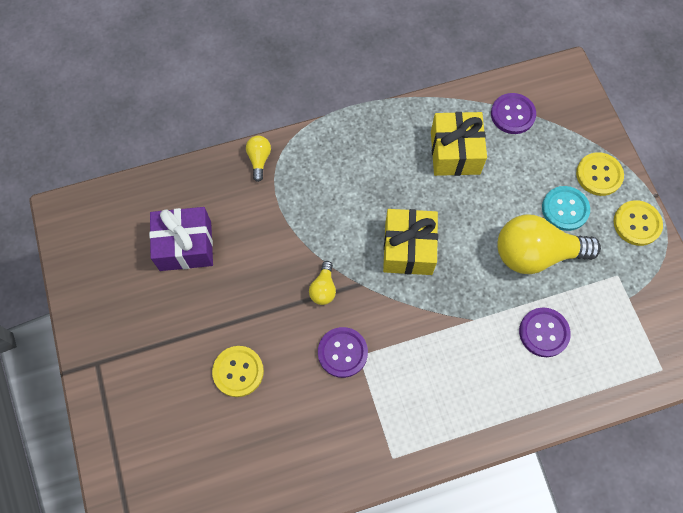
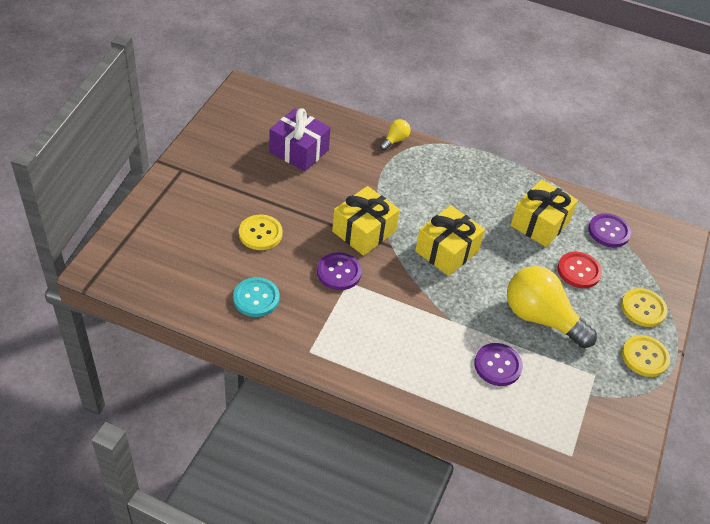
camera: 35 degrees right, 20 degrees down
(323, 288) = (364, 231): yellow light bulb -> yellow gift
(524, 178) = (579, 271): none -> red button
(565, 209) = (593, 309): turquoise button -> turquoise button (256, 298)

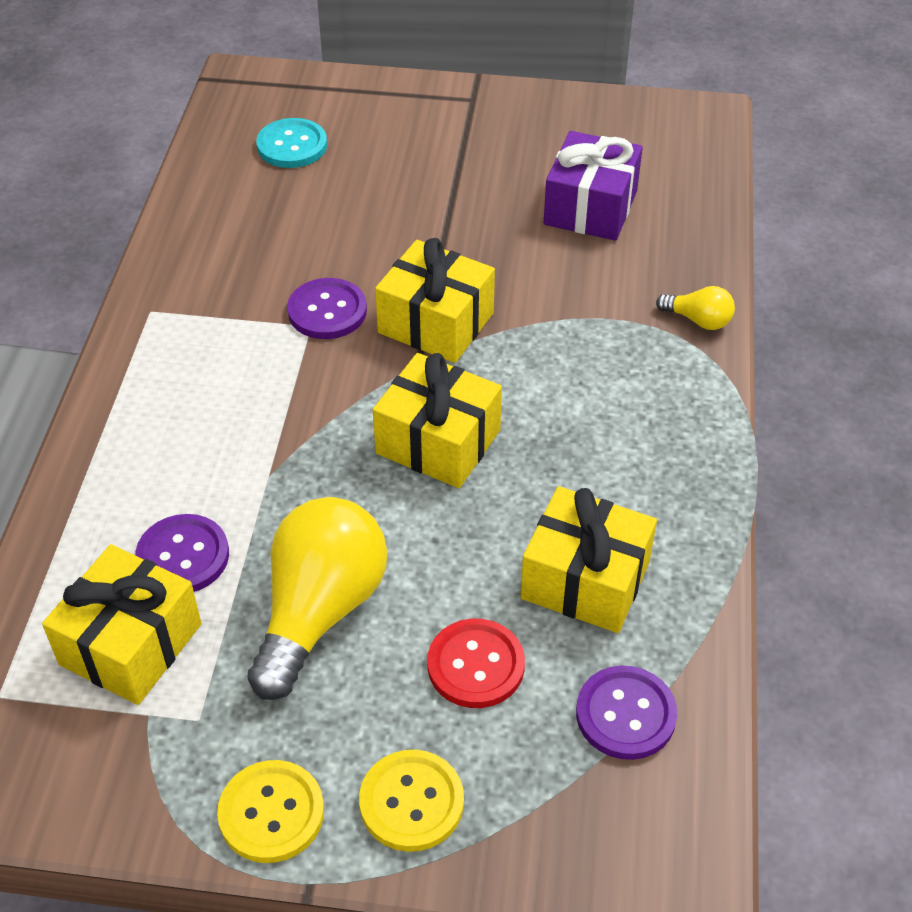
camera: 80 degrees right, 0 degrees up
(256, 298) = (238, 233): turquoise button -> turquoise button (292, 146)
(260, 233) = (375, 207): yellow button -> none
(548, 395) = (130, 644): none -> yellow gift

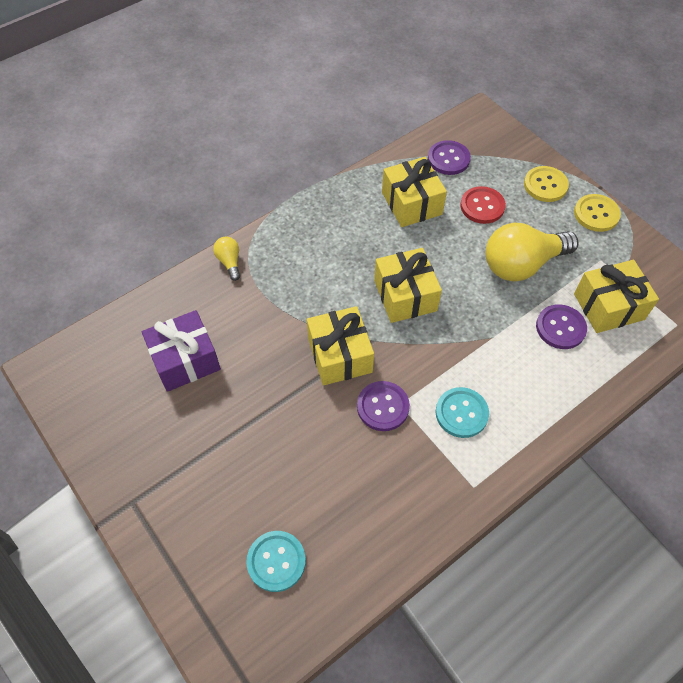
camera: 135 degrees left, 10 degrees up
(228, 366) = (461, 413): none -> turquoise button

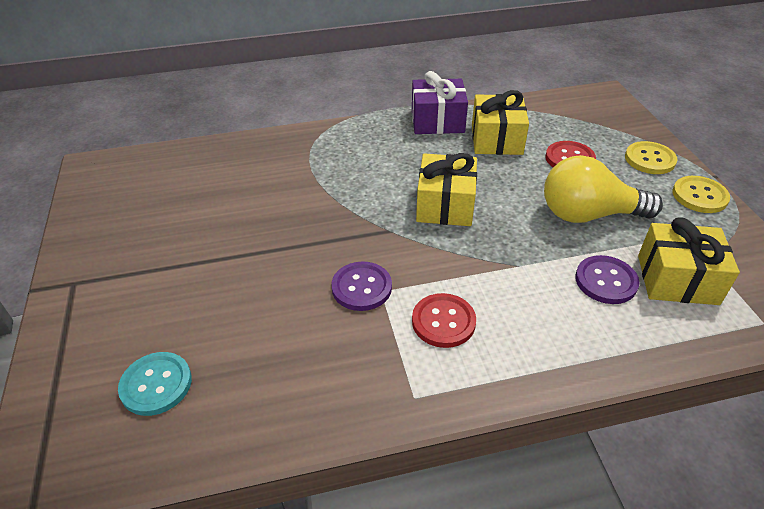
camera: 25 degrees right, 15 degrees down
(185, 360) = (206, 193): purple gift -> purple gift (437, 121)
(229, 262) = (298, 138): yellow light bulb -> none
(339, 355) = (347, 232): yellow gift -> none
(448, 159) = (554, 117): purple button -> none
(461, 413) = (443, 322): turquoise button -> red button

